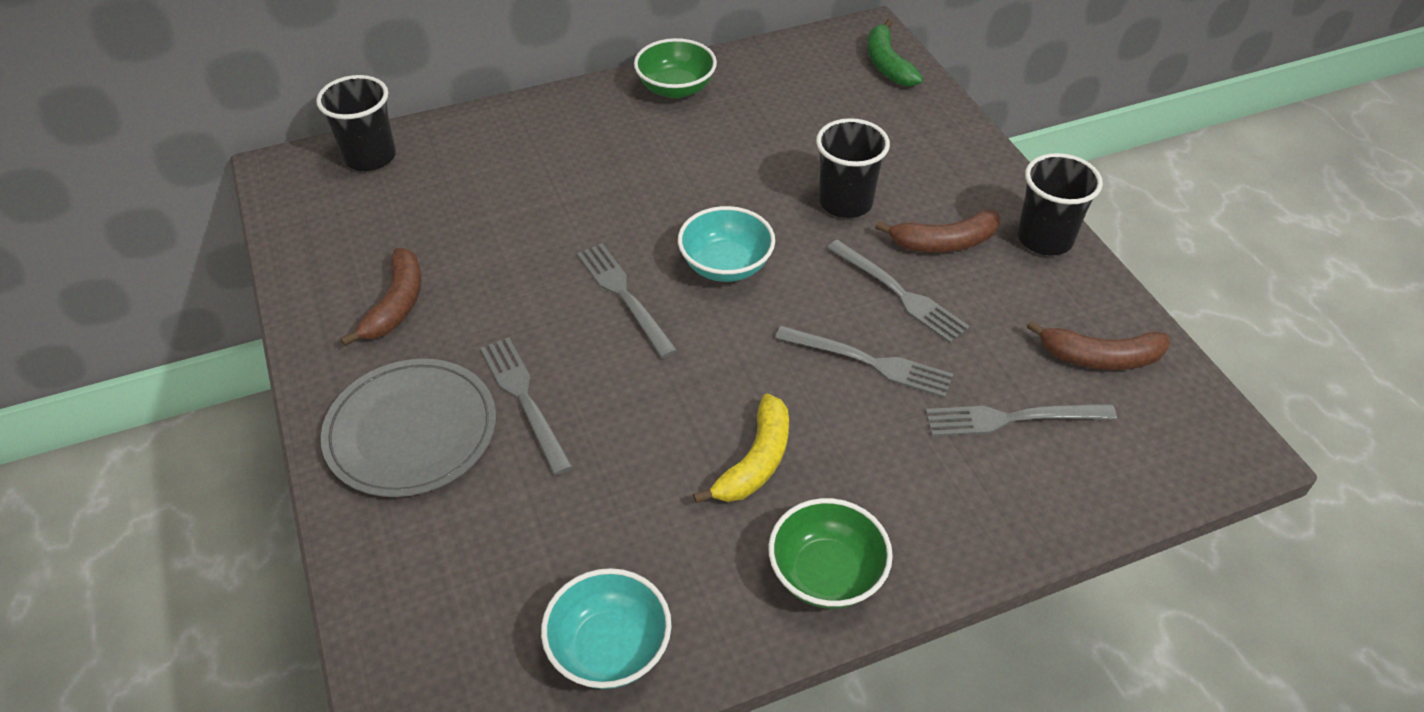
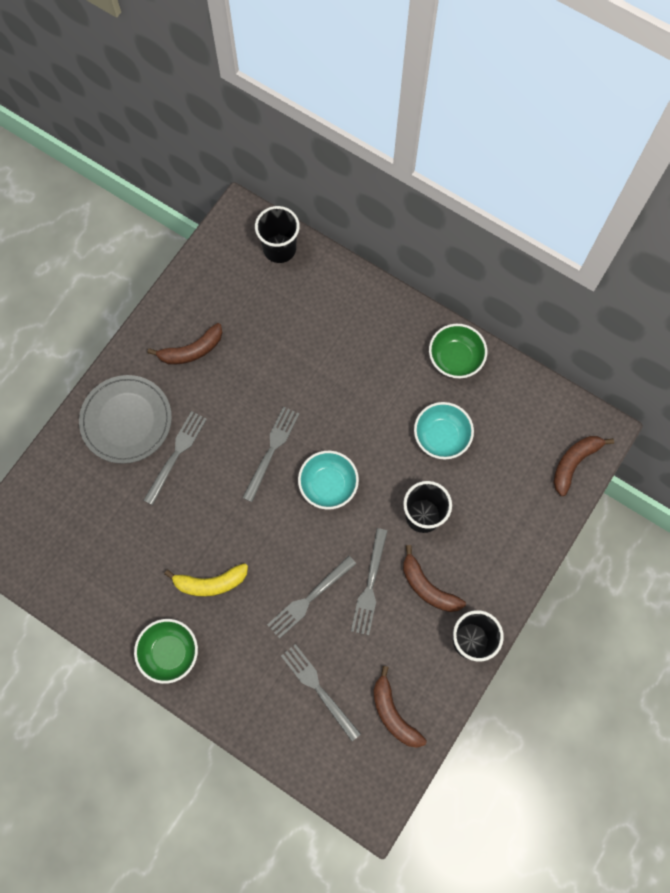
camera: 55 degrees right, 25 degrees up
(609, 648) = (77, 586): turquoise bowl -> turquoise bowl (441, 436)
(869, 362) = (309, 598): grey fork -> grey fork turned 60 degrees clockwise
(887, 64) = (574, 463): green banana -> brown banana

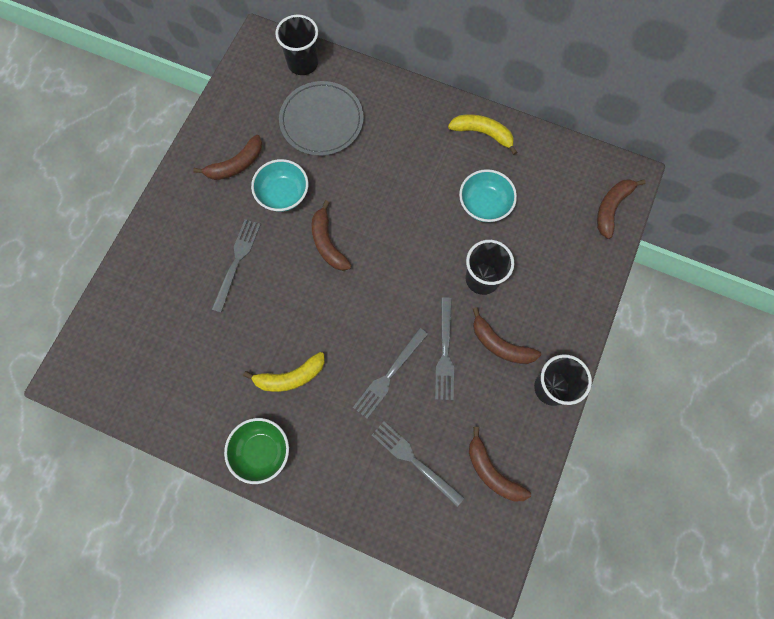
camera: 10 degrees left, 0 degrees up
(126, 420) = (183, 238): grey plate -> grey plate (321, 121)
(271, 450) = (327, 243): grey fork -> brown banana
(328, 485) = (387, 266): turquoise bowl -> turquoise bowl (283, 194)
(455, 358) = (483, 133): green bowl -> yellow banana

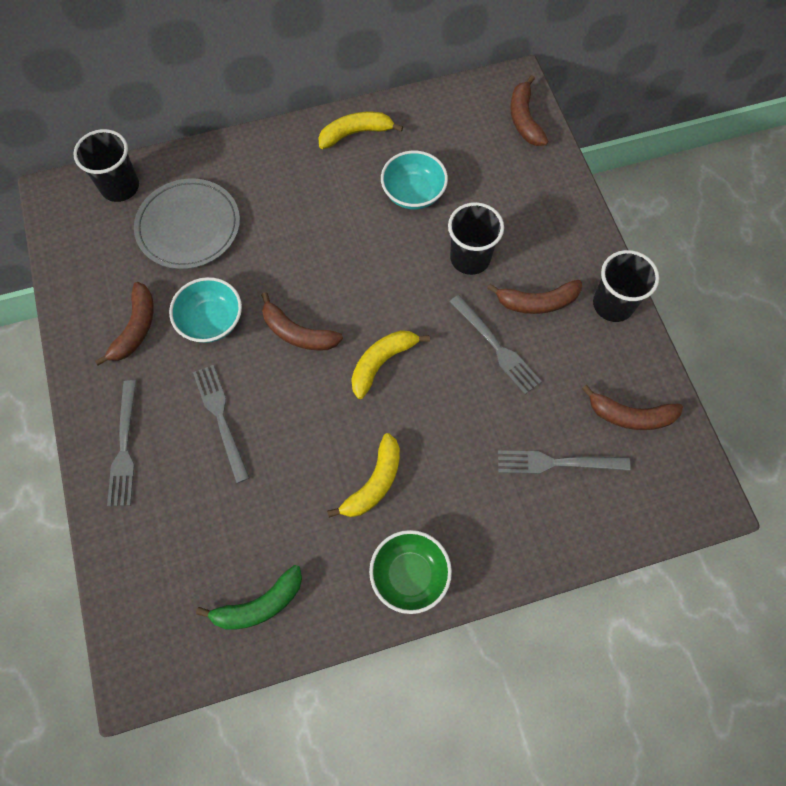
camera: 40 degrees left, 5 degrees down
(163, 394) = (259, 605): none -> green banana
(362, 304) = (382, 362): none -> yellow banana
(389, 375) = (465, 406): grey fork -> grey fork (124, 448)

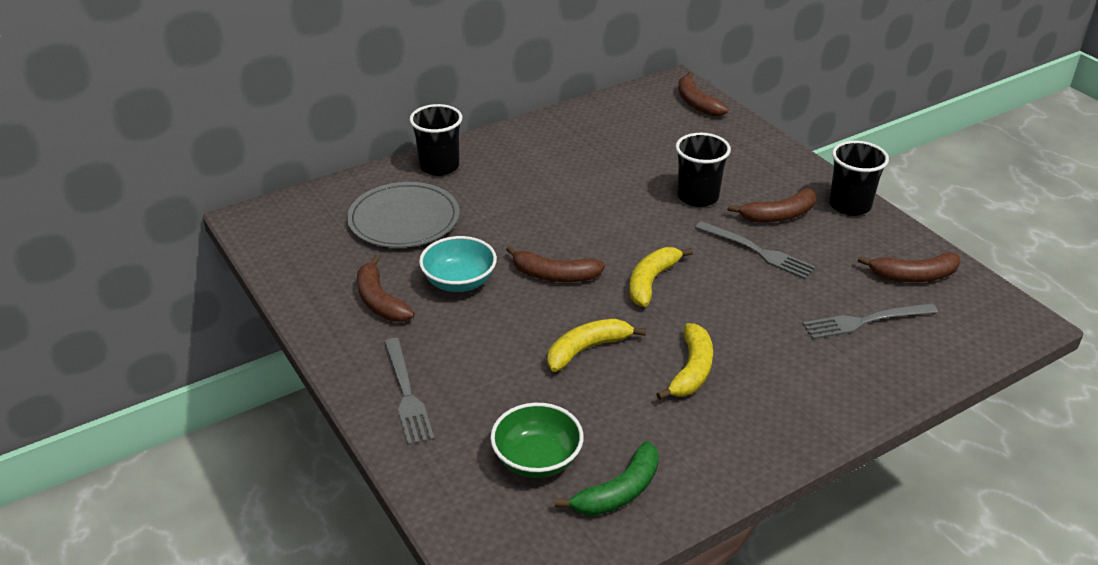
camera: 15 degrees left, 30 degrees down
(120, 187) = (319, 203): black cup -> black cup (439, 166)
(136, 328) = (380, 301): brown banana -> brown banana turned 150 degrees clockwise
(221, 418) = (504, 351): grey fork -> none
(355, 133) = (542, 134): yellow banana -> yellow banana (587, 349)
(409, 575) = (768, 434): green bowl -> green bowl (537, 459)
(413, 193) = (619, 163): turquoise bowl -> none

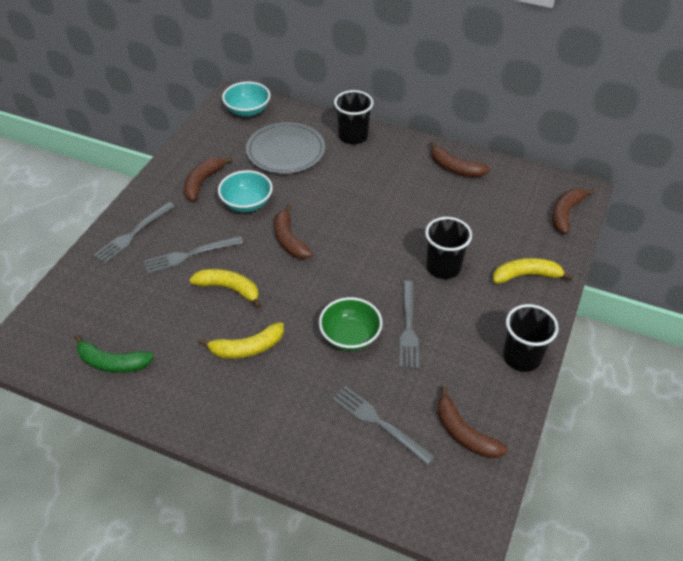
camera: 55 degrees right, 10 degrees up
(292, 217) = (248, 110): none -> turquoise bowl
(498, 359) = (190, 255): none -> grey fork
(537, 459) = (116, 314): green bowl -> green bowl (350, 336)
(651, 281) = (323, 287): yellow banana -> yellow banana (526, 275)
(778, 215) = (465, 320): brown banana -> brown banana (455, 168)

